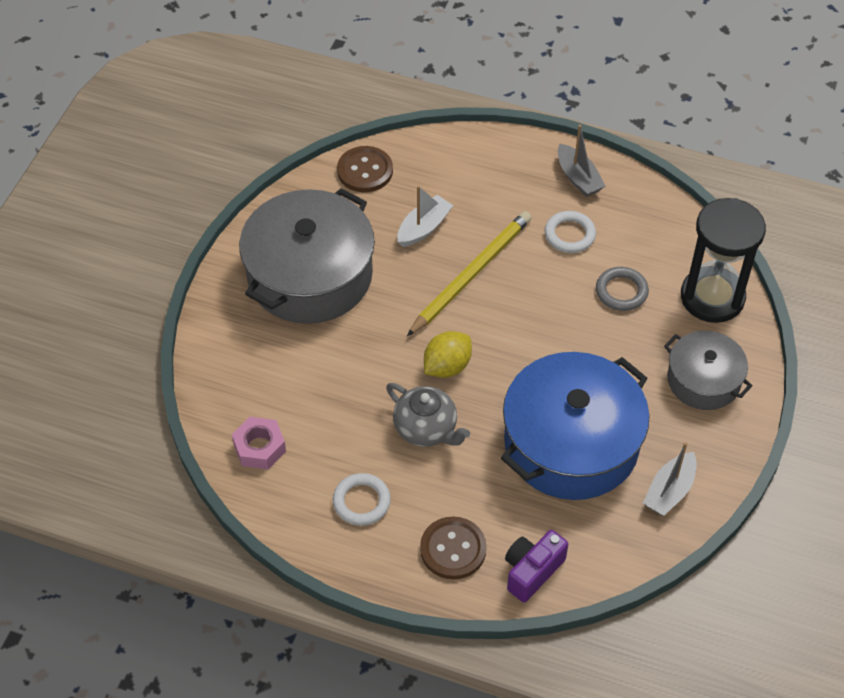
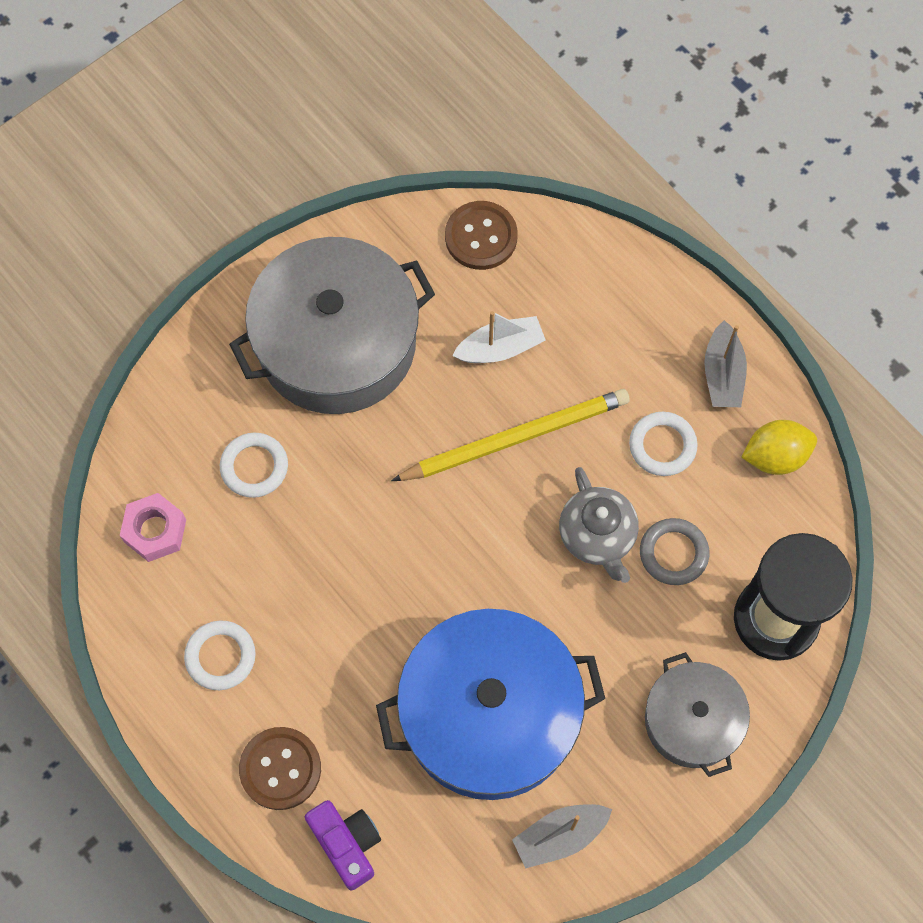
camera: 30 degrees right, 15 degrees up
(304, 375) = (254, 467): none -> white ring
(426, 429) = (343, 607): grey teapot -> grey teapot (597, 536)
(447, 366) = (414, 541): yellow lemon -> yellow lemon (775, 456)
(532, 571) = (347, 844): purple camera -> purple camera turned 75 degrees clockwise

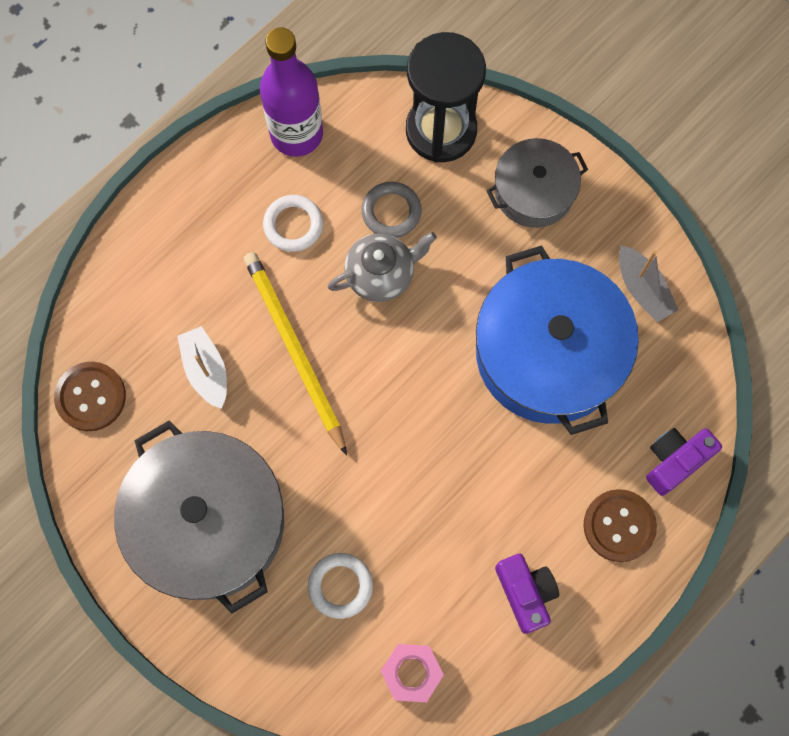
camera: 95 degrees left, 5 degrees up
(220, 656) = (525, 593): white ring -> purple camera
(722, 374) = (222, 178): grey boat -> none
(775, 456) = (296, 134): yellow lemon -> purple bottle

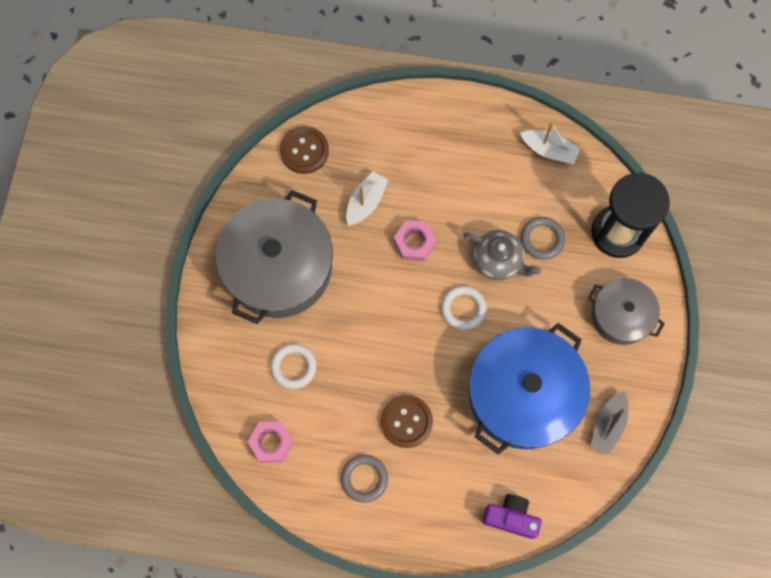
camera: 55 degrees right, 0 degrees up
(293, 225) = (490, 188): white ring -> white ring (463, 308)
(294, 350) = (414, 243): yellow pencil -> pink nut
(296, 134) = (549, 150): purple bottle -> white boat
(525, 593) = (364, 478): purple camera -> grey ring
(619, 526) = (445, 509): brown button -> brown button (406, 421)

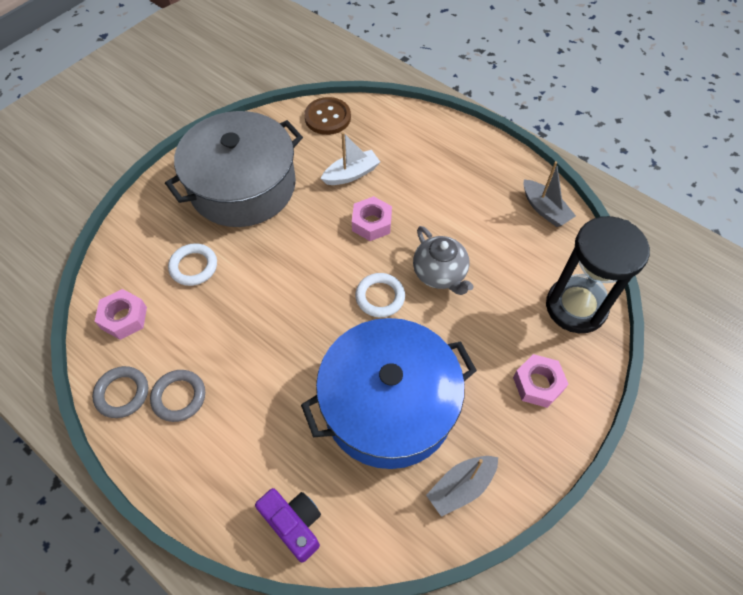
camera: 30 degrees right, 15 degrees down
(406, 421) = (257, 367): brown button -> none
(542, 239) = (494, 276): grey ring -> grey ring (122, 393)
(549, 150) = (544, 209): white boat -> grey boat
(621, 315) = (538, 384): grey pot -> pink nut

